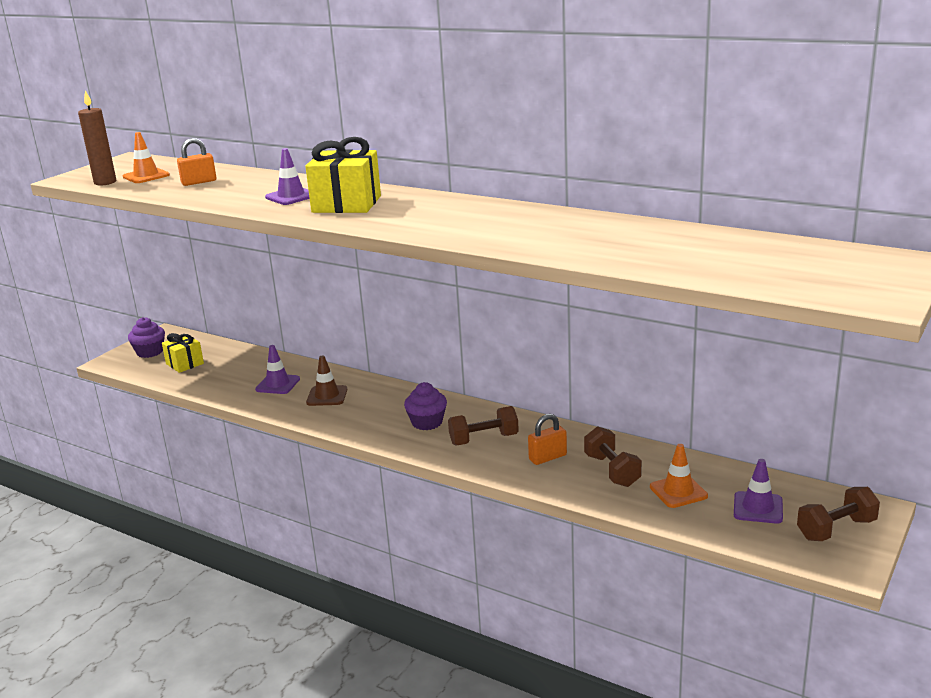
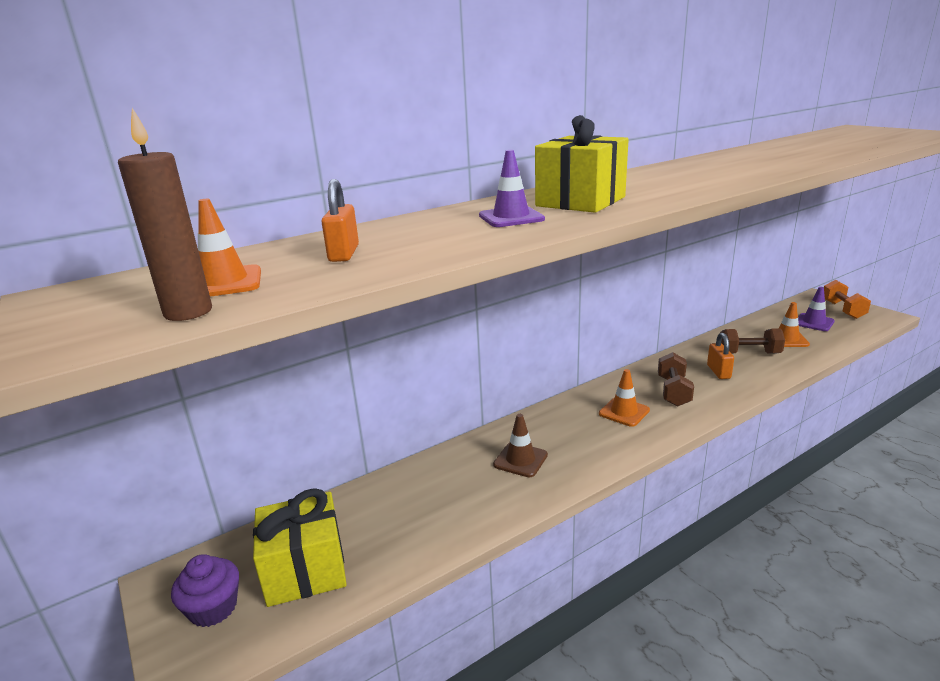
camera: 65 degrees left, 0 degrees up
(185, 364) = (305, 570): yellow gift -> yellow gift, size x1.61
(277, 384) = (458, 491): purple traffic cone -> none
(427, 422) = (624, 412): purple cupcake -> orange traffic cone
(836, 529) = (842, 310): brown dumbbell -> orange dumbbell

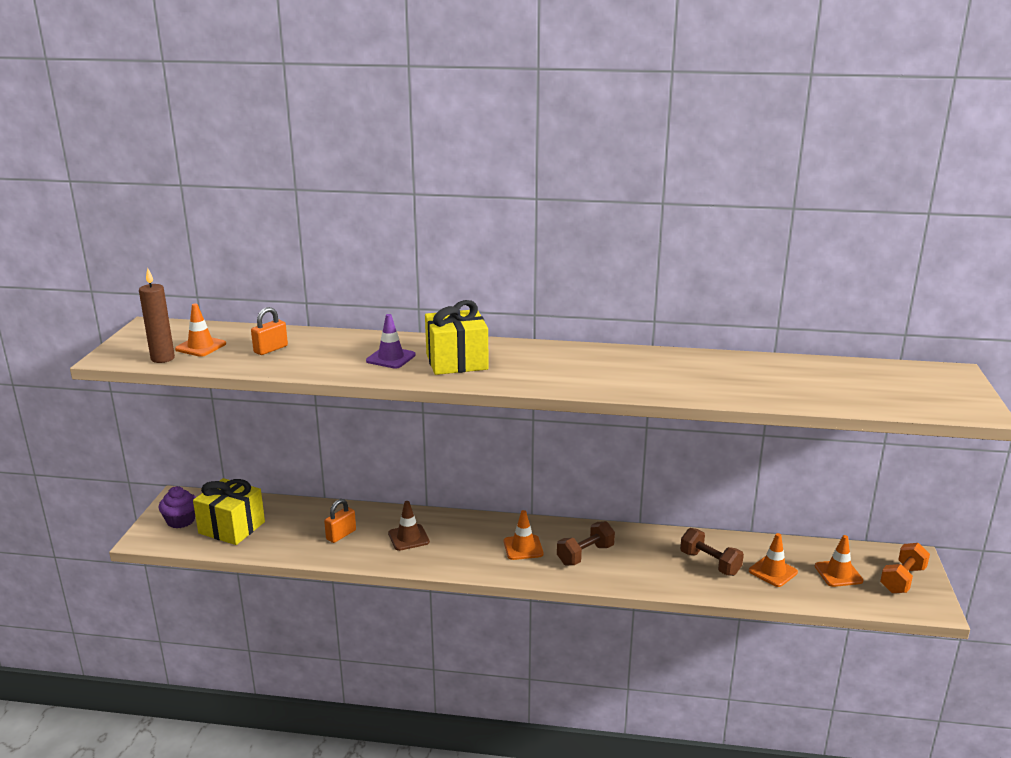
camera: 40 degrees right, 0 degrees up
(718, 372) = (651, 561): orange padlock -> orange padlock (341, 535)
(813, 322) = (838, 573): purple traffic cone -> orange traffic cone

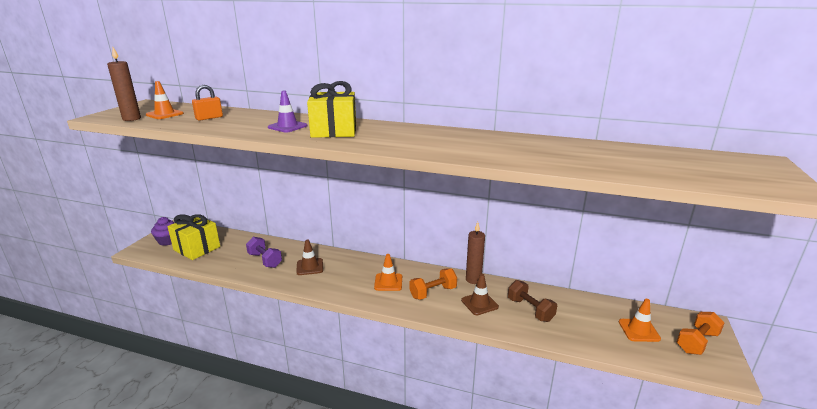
camera: 10 degrees right, 0 degrees up
(341, 535) = (265, 260): orange padlock -> purple dumbbell
(585, 555) = (433, 292): brown dumbbell -> orange dumbbell
(631, 533) = (473, 279): none -> brown candle
(647, 562) = (479, 303): none -> brown traffic cone
(773, 571) = (581, 322): orange traffic cone -> none

